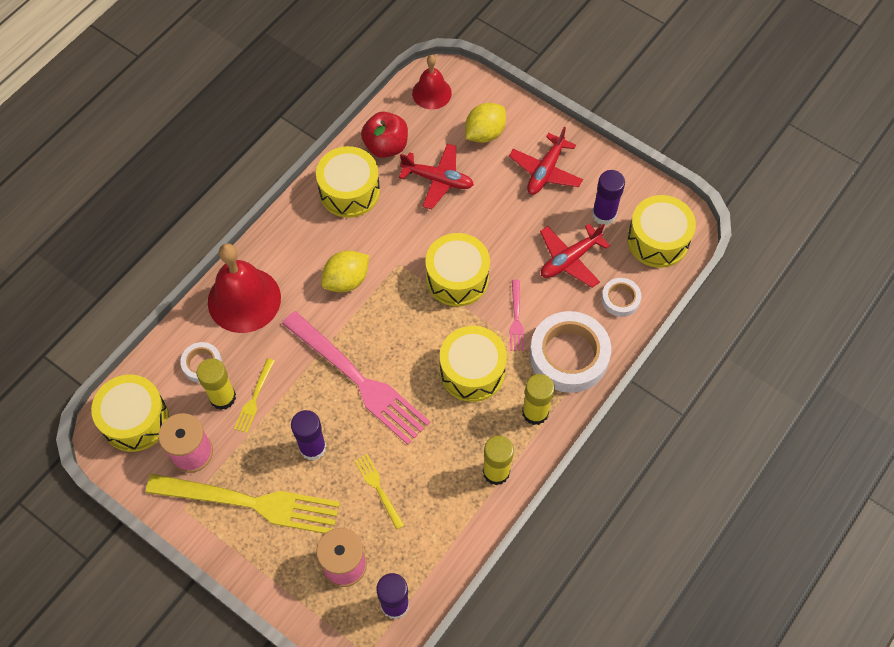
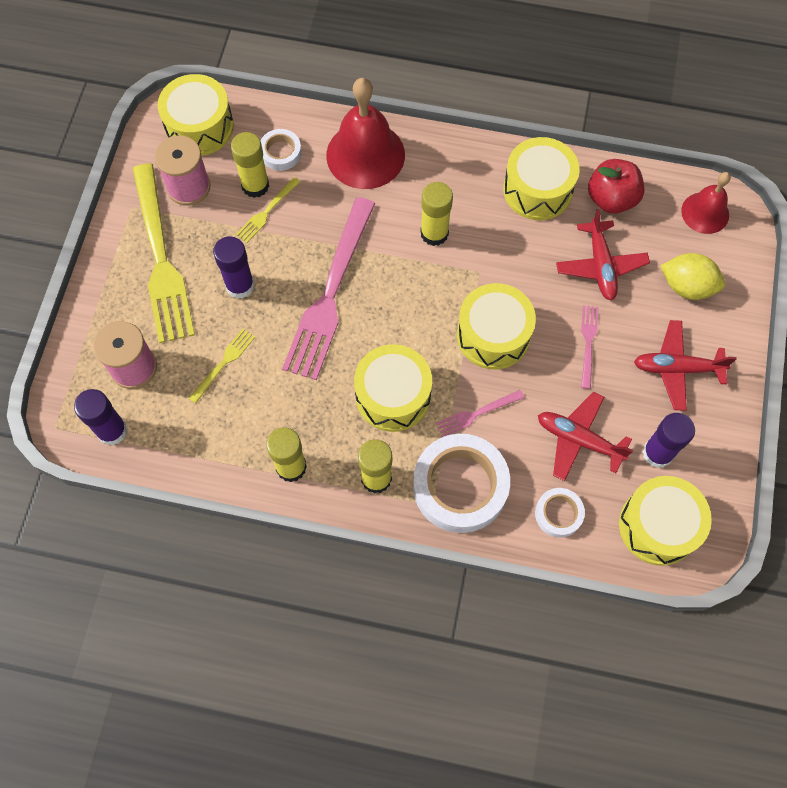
camera: 65 degrees right, 5 degrees up
(254, 399) = (266, 212): yellow fork -> yellow fork turned 45 degrees counterclockwise
(346, 280) = (434, 233): yellow lemon -> yellow glue stick
(496, 217) = (588, 342): none -> pink fork

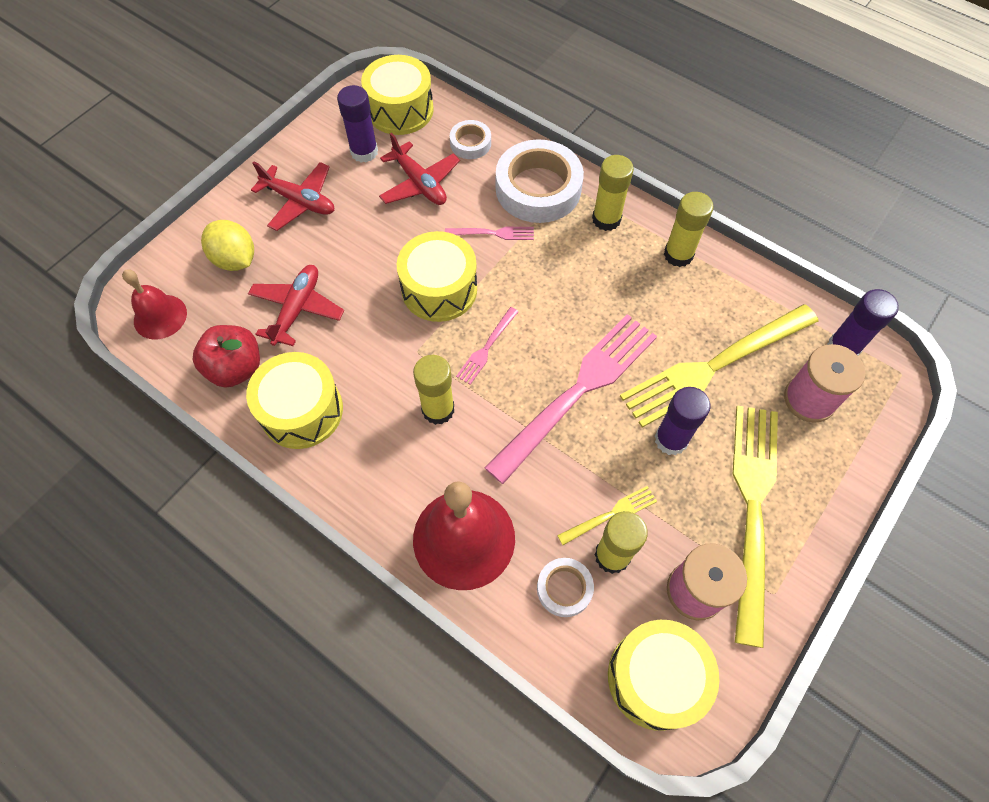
camera: 155 degrees left, 5 degrees down
(224, 362) = (712, 367): yellow fork -> yellow fork, size x2.30
(393, 396) = (560, 275): yellow drum -> none
(588, 342) = (358, 250): pink fork -> pink fork (486, 348)

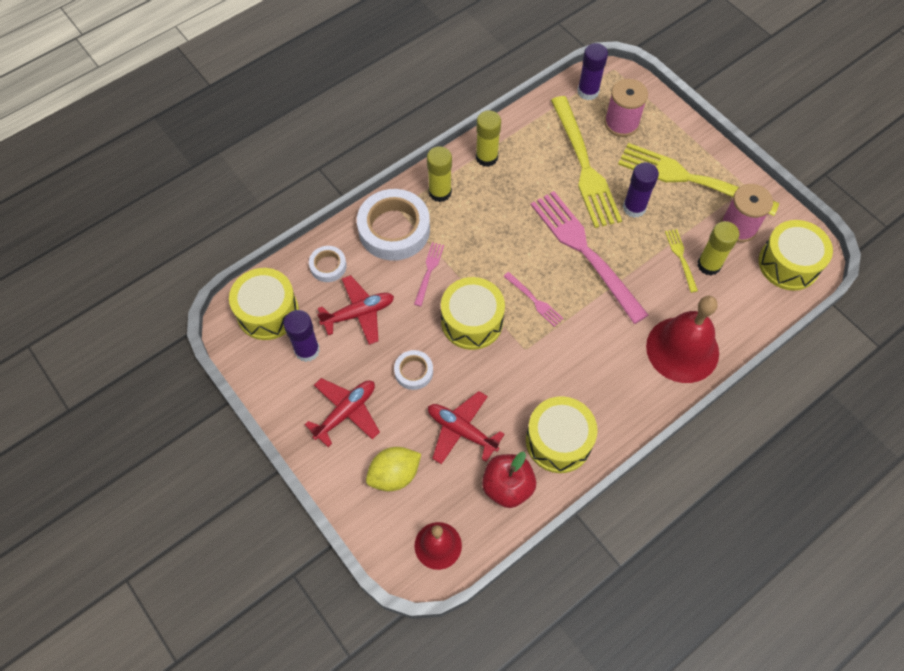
camera: 75 degrees left, 0 degrees up
(438, 409) = (579, 344): yellow glue stick -> none
(564, 588) = (726, 298): white tape -> white tape (413, 372)

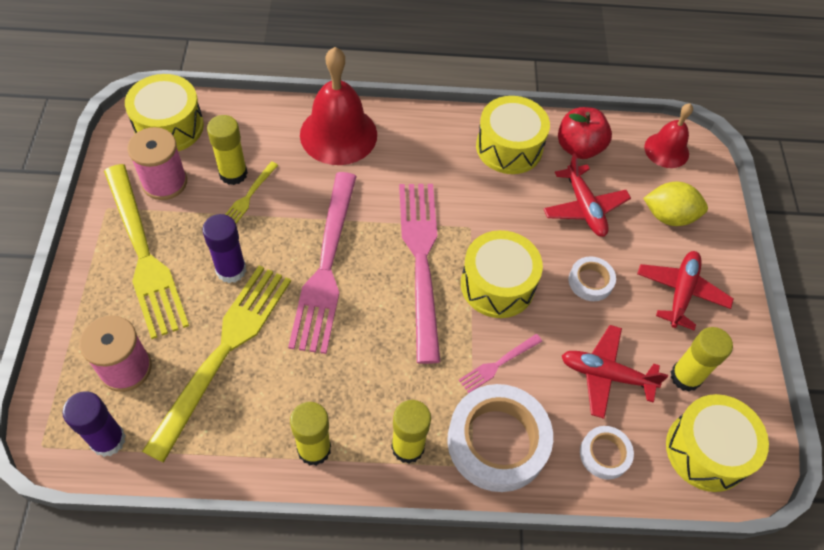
camera: 145 degrees left, 5 degrees down
(307, 350) = (685, 377): purple glue stick -> yellow glue stick
(346, 412) = (681, 292): red plane -> red plane turned 120 degrees clockwise
(535, 301) = (420, 259): pink fork -> pink fork, size x2.30

